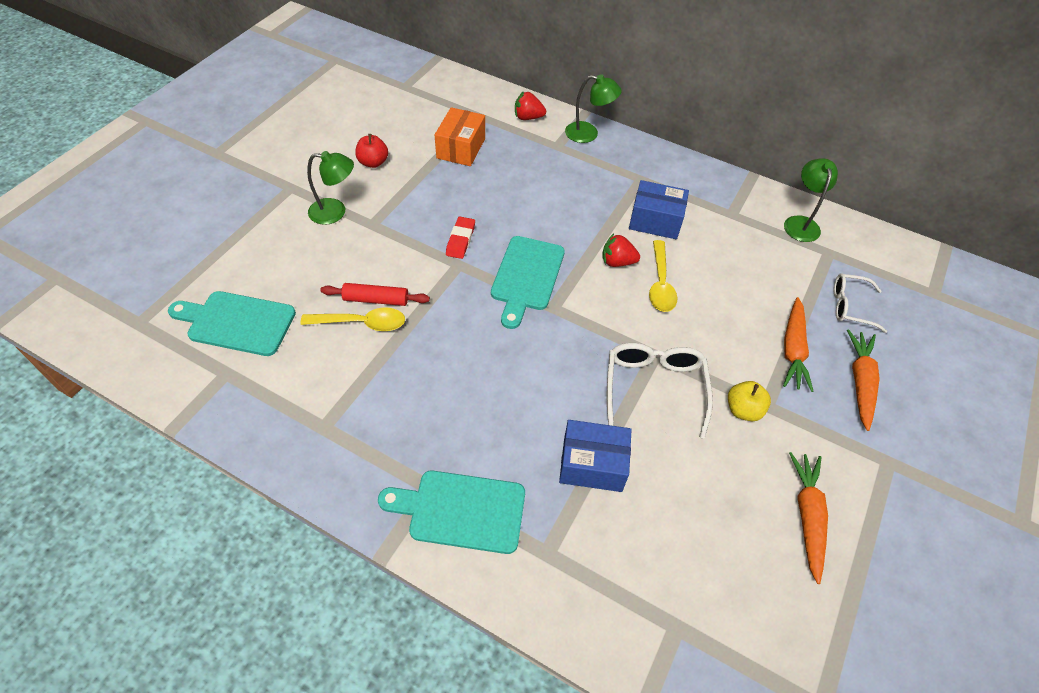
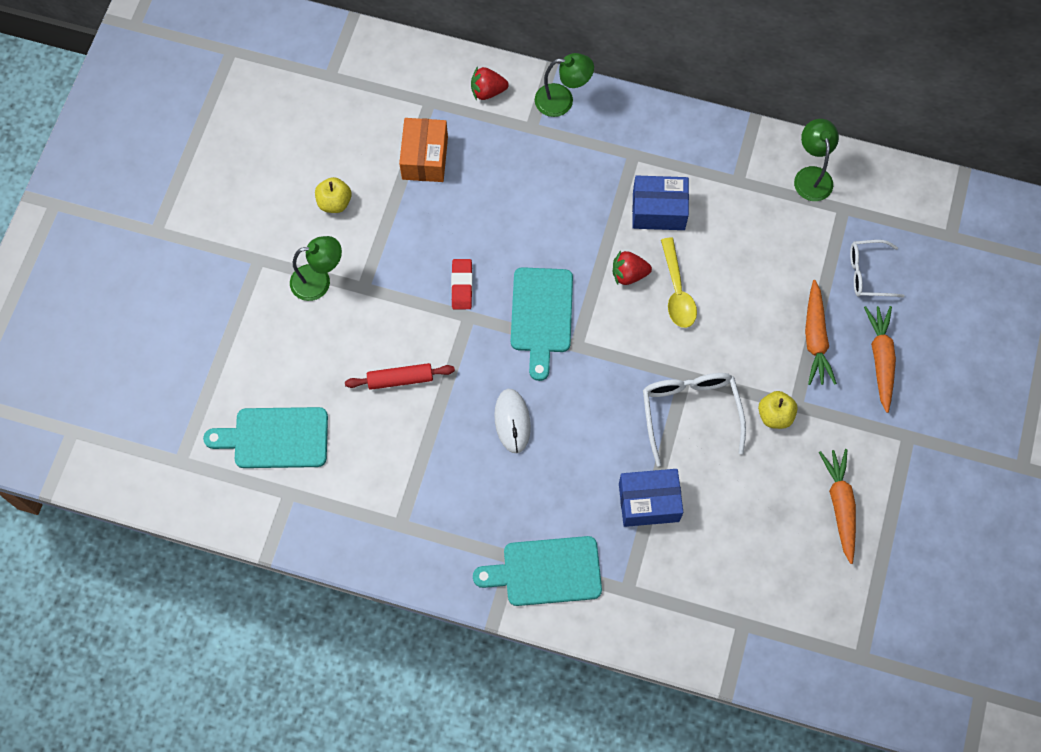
camera: 10 degrees left, 15 degrees up
(361, 323) = (395, 409): yellow spoon -> none
(373, 162) = (334, 202): red apple -> yellow apple
(471, 357) = (512, 421): none -> white mouse

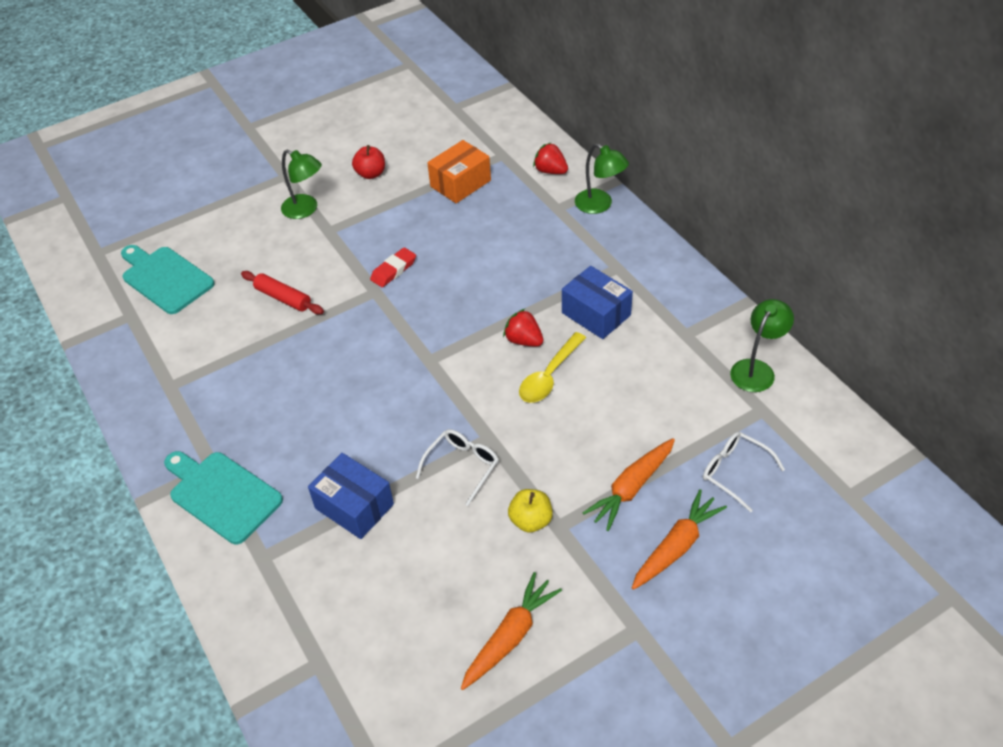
camera: 45 degrees right, 20 degrees down
(334, 202) = (371, 174): yellow apple -> red apple
(512, 421) = (323, 376): white mouse -> none
(541, 315) = (426, 324): turquoise cutting board -> none
(690, 412) = (462, 466): white glasses -> white glasses, size x0.66

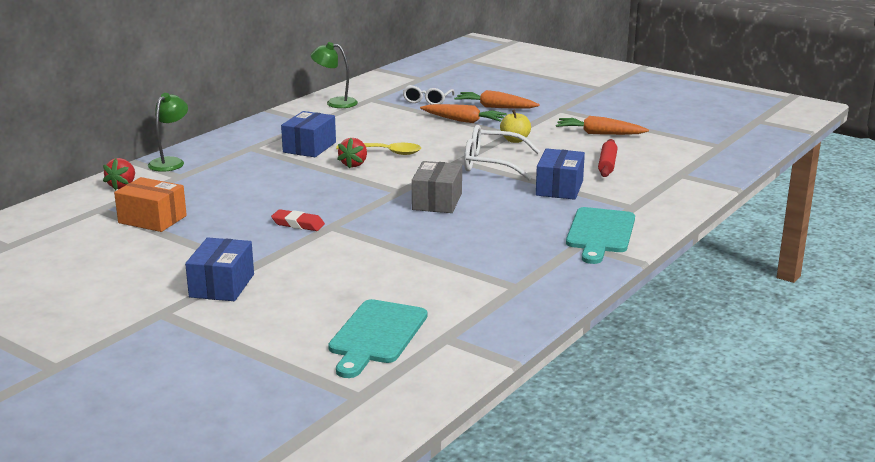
camera: 115 degrees left, 25 degrees down
(283, 298) = (366, 264): red rolling pin -> red rolling pin (607, 164)
(306, 209) = (222, 285): green lamp -> blue box
(371, 174) = (146, 265): red apple -> none
(383, 383) = (437, 201): none -> grey box
(462, 466) = (491, 164): white glasses -> white glasses, size x1.53

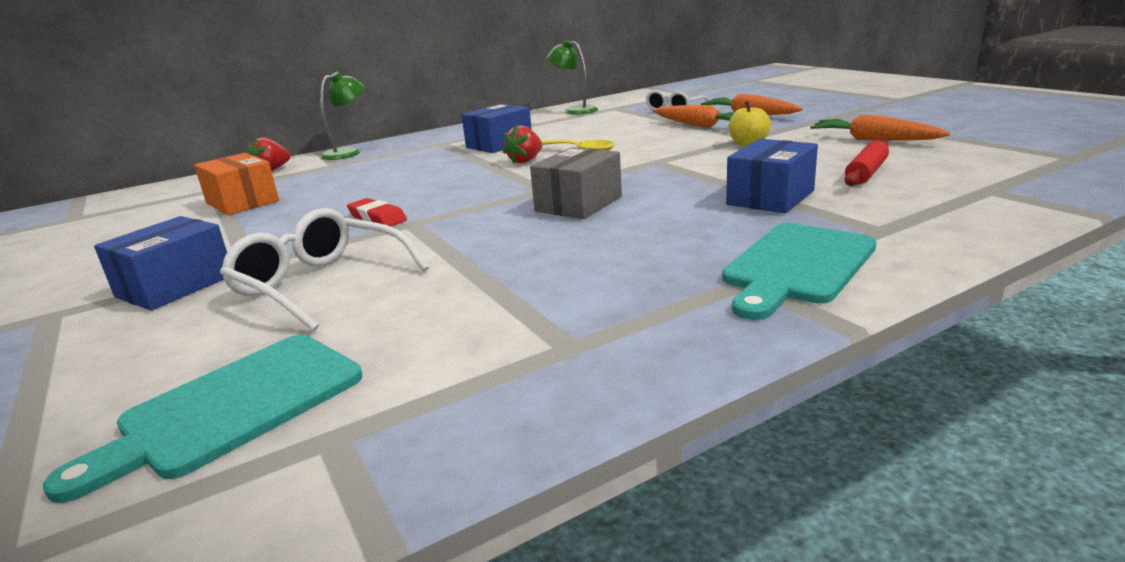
camera: 25 degrees right, 0 degrees up
(491, 164) = (695, 166): white glasses -> white glasses (320, 284)

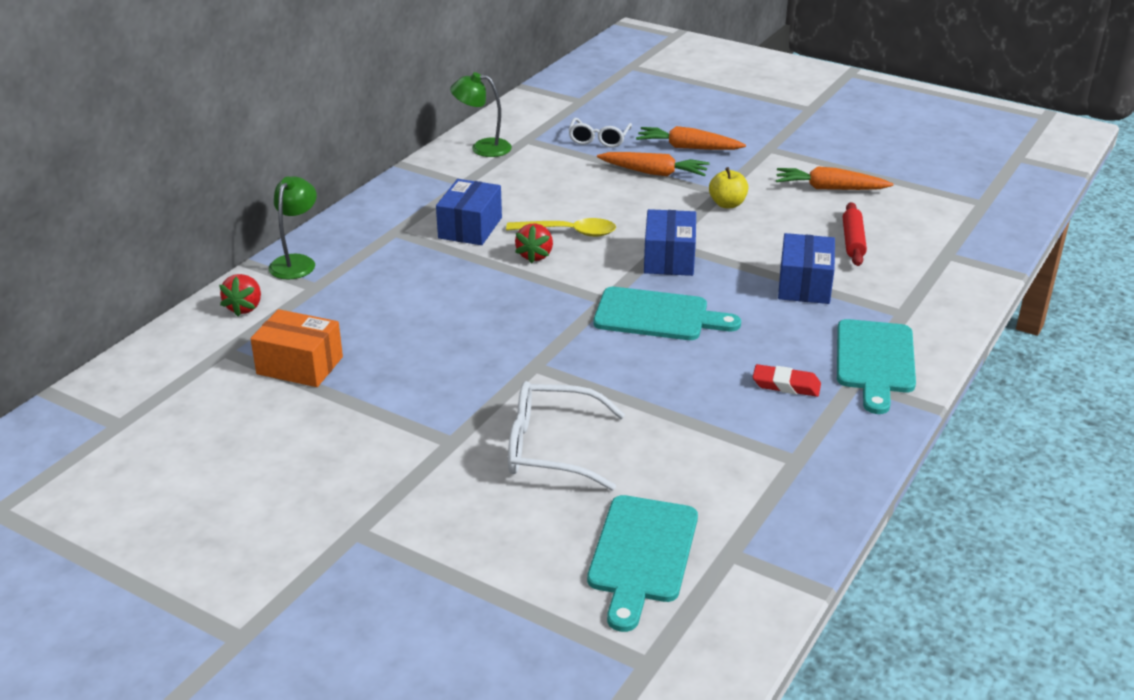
camera: 30 degrees left, 10 degrees up
(175, 286) = (421, 478): blue box -> blue box (669, 259)
(377, 218) = (491, 364): red eraser -> red eraser (786, 385)
(578, 204) = (657, 316): grey box -> turquoise cutting board

